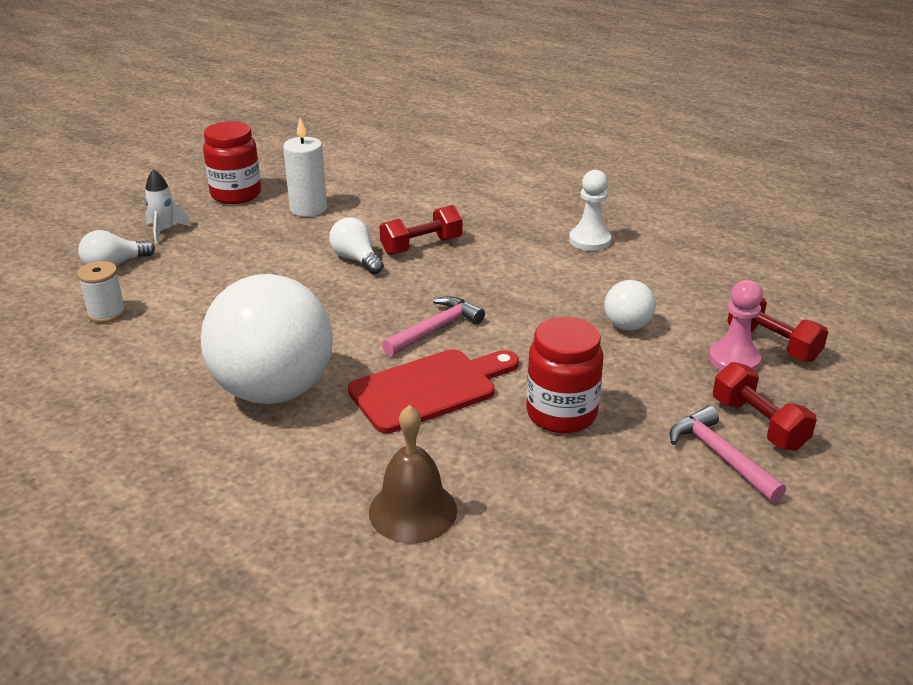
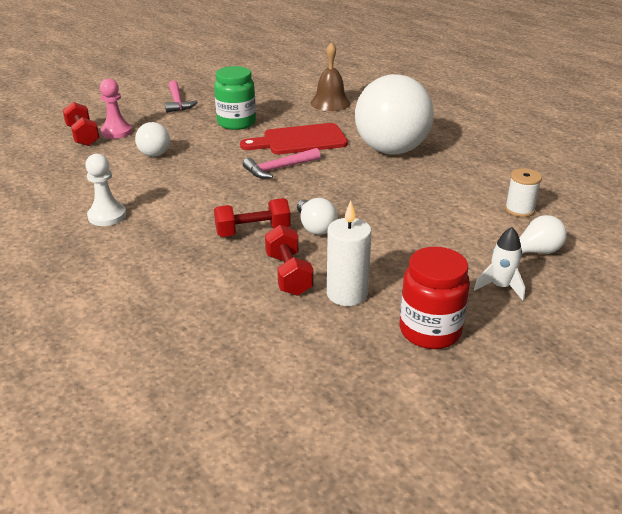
camera: 165 degrees left, 0 degrees up
(561, 414) = (236, 123): red jar -> green jar
(758, 424) = (144, 109): red dumbbell -> red dumbbell (288, 274)

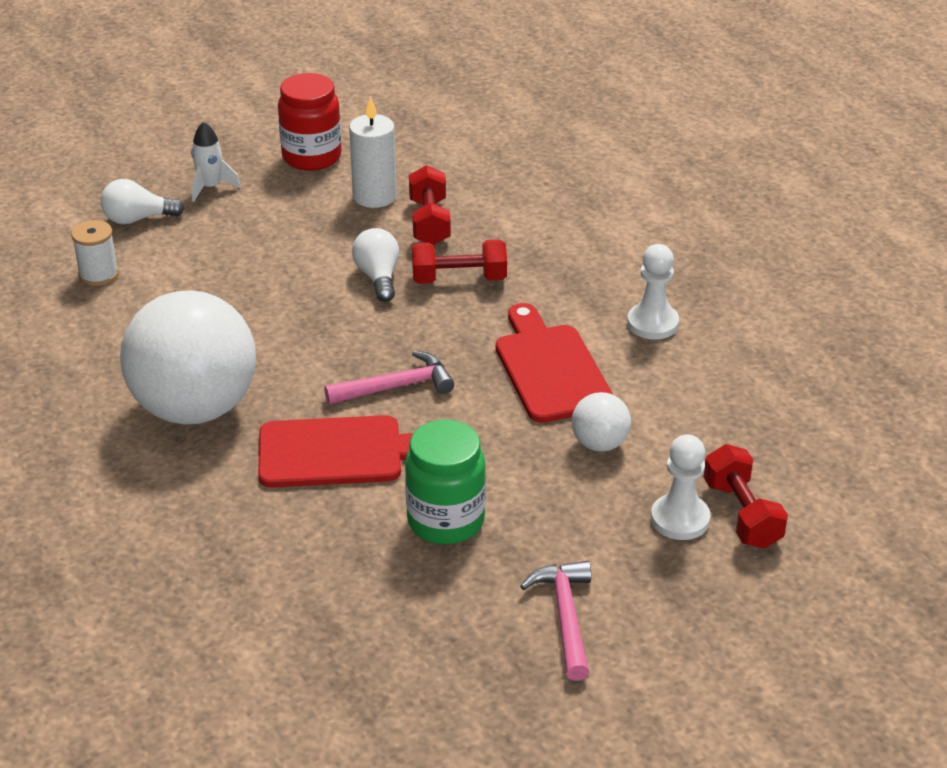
camera: 170 degrees left, 5 degrees up
(116, 132) = (680, 519): pink pawn -> white pawn
(183, 185) = (550, 369): none -> red cutting board
(330, 103) = (233, 571): brown bell -> none

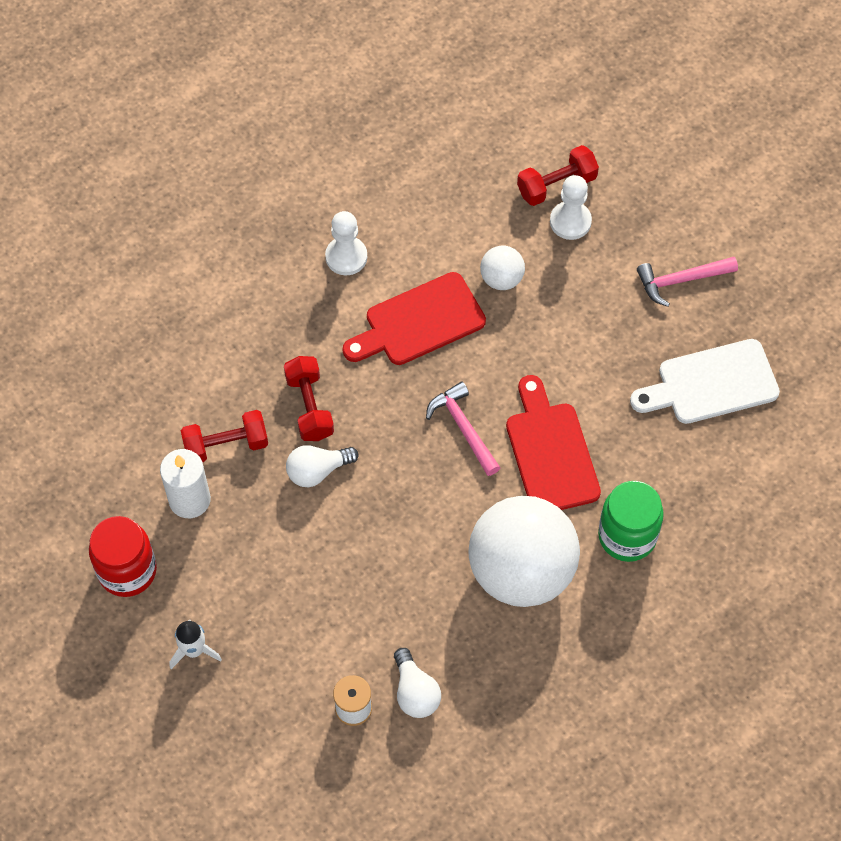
camera: 100 degrees left, 25 degrees up
(137, 219) = (258, 702): white light bulb -> white light bulb (415, 692)
(391, 620) = (711, 384): none -> white cutting board
(446, 521) = (607, 367): green jar -> green jar (627, 536)

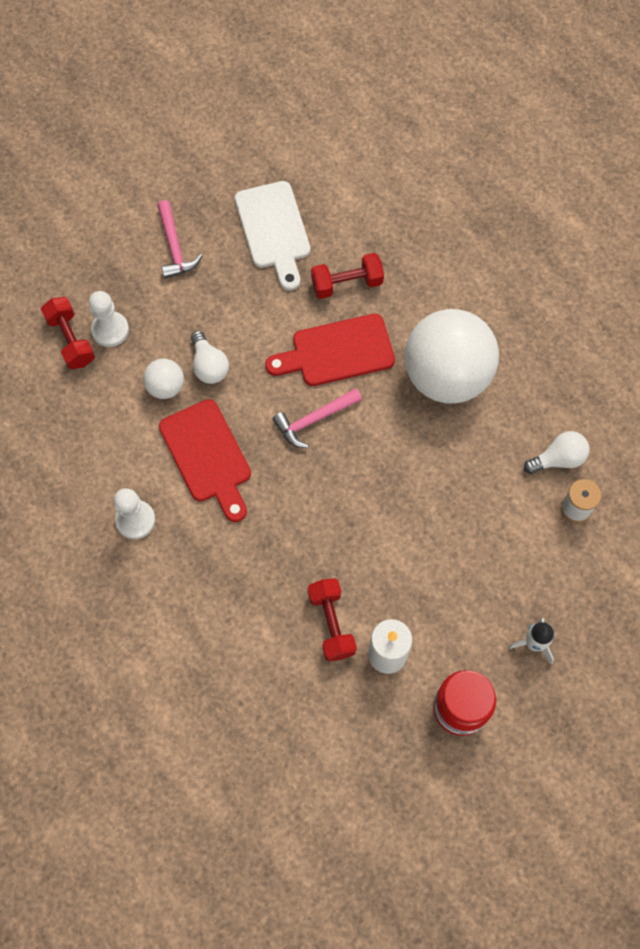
camera: 90 degrees left, 5 degrees up
(309, 407) = (292, 550): red dumbbell -> red dumbbell (347, 284)
(317, 471) = (356, 541): white light bulb -> white light bulb (209, 366)
(627, 536) = (412, 297): green jar -> none

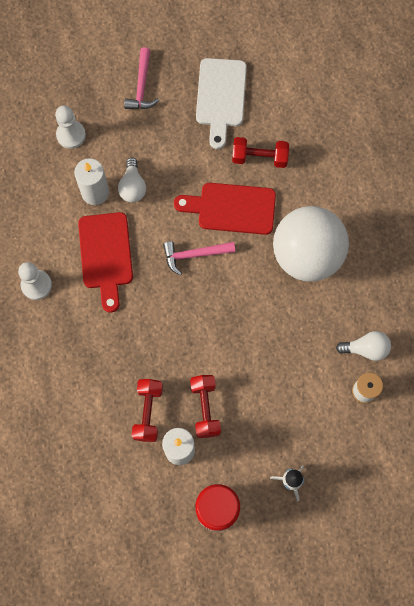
camera: 20 degrees right, 5 degrees up
(71, 340) = (40, 133): red dumbbell -> red dumbbell (205, 408)
(166, 387) = (95, 192): white ball -> white candle

